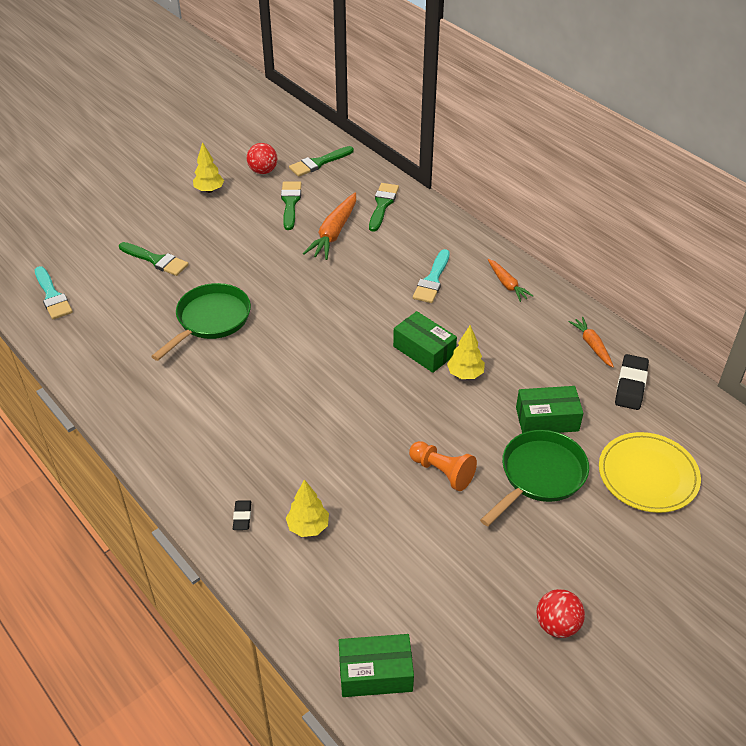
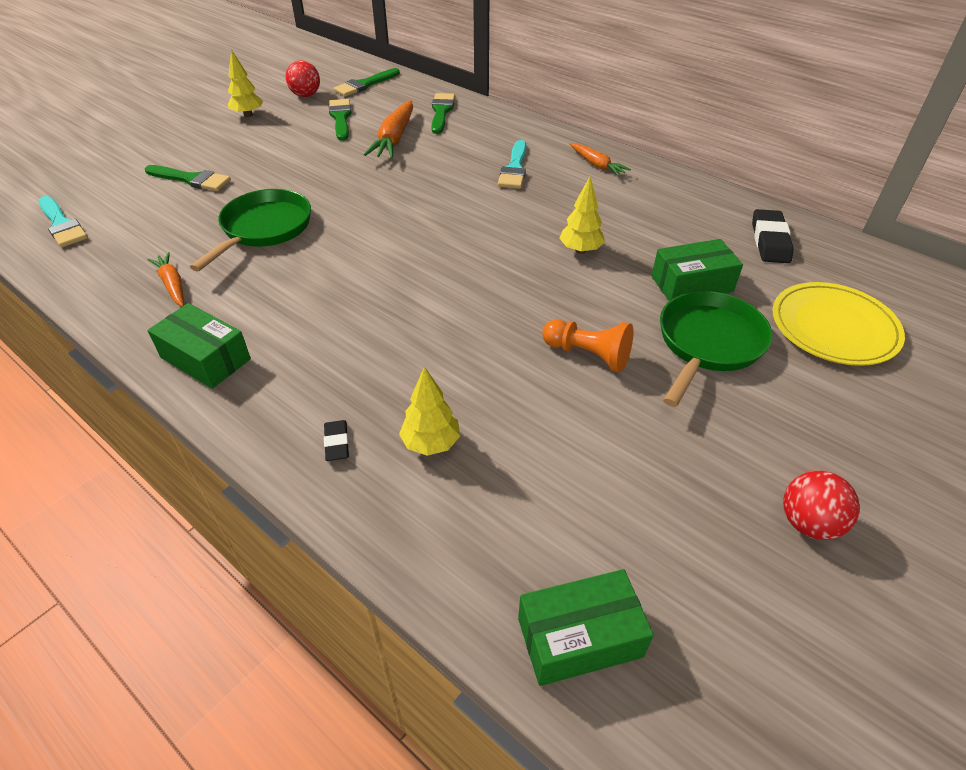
camera: 10 degrees left, 0 degrees up
(424, 350) = (525, 233): green box -> green box (205, 358)
(592, 345) = (710, 209): orange carrot -> orange carrot (172, 285)

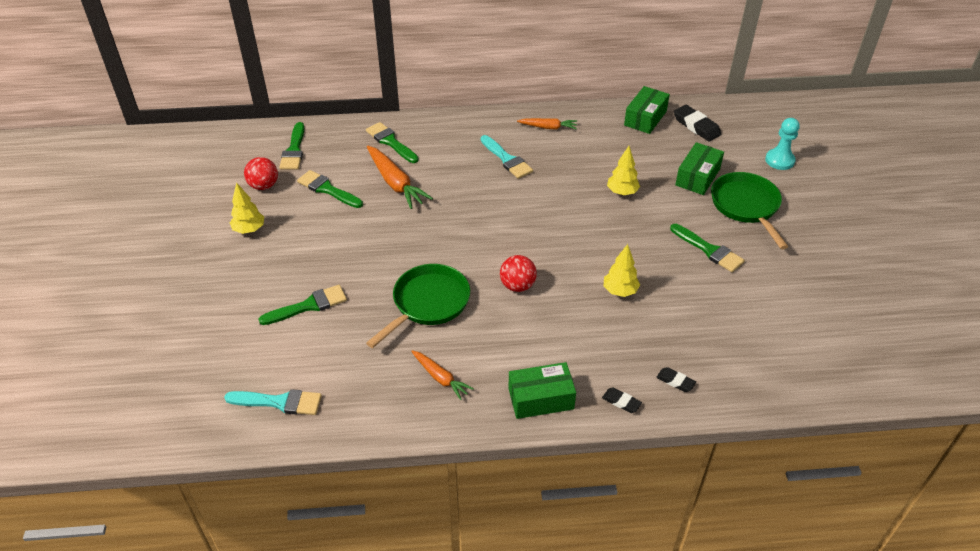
camera: 45 degrees left, 0 degrees up
(172, 285) = (440, 378): orange carrot -> orange carrot turned 150 degrees counterclockwise
(258, 417) = (621, 402): none -> black eraser
(264, 229) = (428, 303): green pan -> green pan turned 60 degrees clockwise
(431, 443) = (712, 346): yellow tree -> yellow tree (620, 291)
(579, 637) = (871, 371): green box -> green box (645, 118)
(588, 355) = (709, 250): orange pawn -> green brush
(808, 523) = (878, 263): red ball -> red ball (517, 286)
(834, 327) = (779, 160): yellow plate -> turquoise pawn

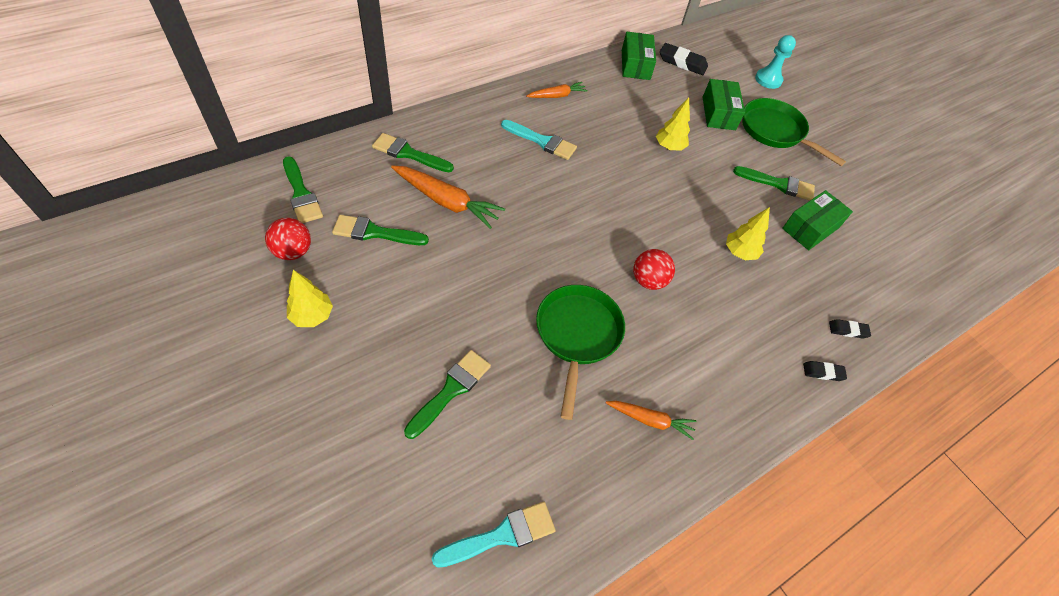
camera: 35 degrees left, 10 degrees up
(541, 398) = (756, 401): green box -> green box (810, 228)

